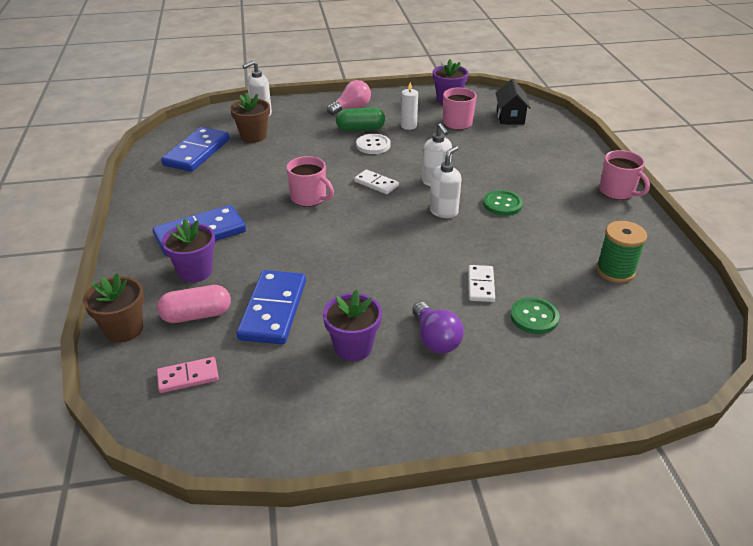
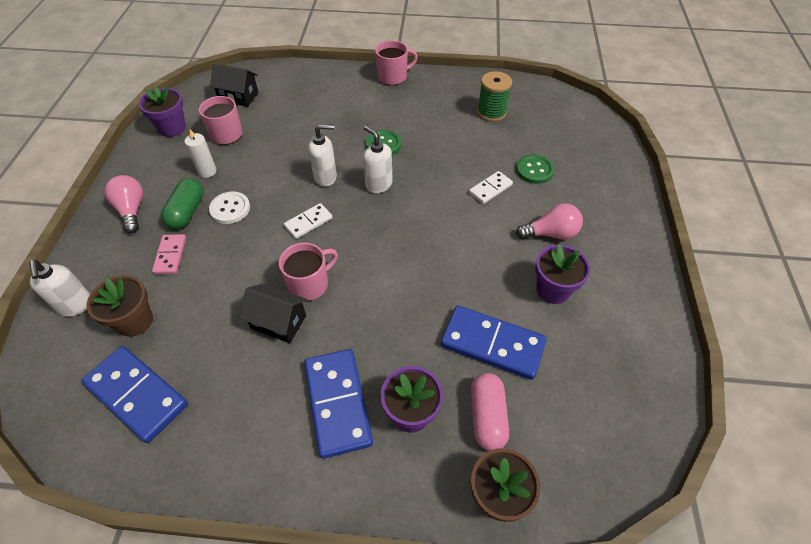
camera: 75 degrees left, 15 degrees up
(188, 377) = (577, 430): pink domino -> pink domino (170, 255)
(268, 192) = (278, 322): none -> black house
(435, 339) = (551, 233): purple light bulb -> pink light bulb
(480, 285) = (490, 189): white domino -> white domino turned 60 degrees counterclockwise

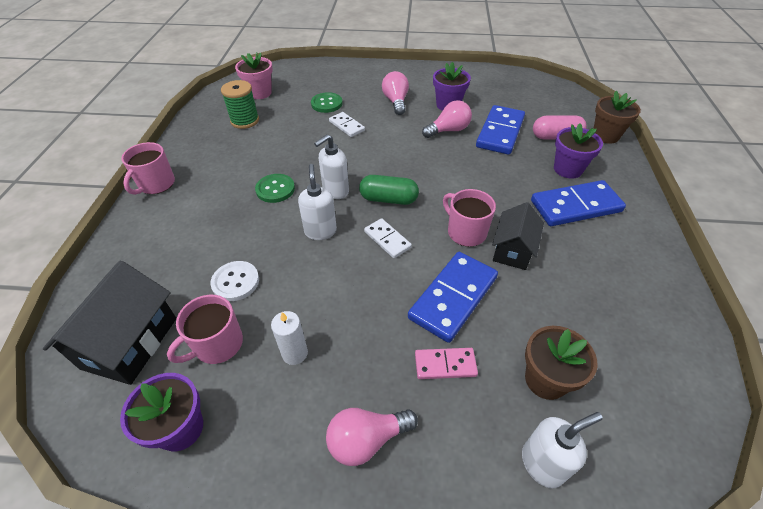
camera: 90 degrees left, 5 degrees down
(137, 394) = (627, 352): blue domino -> blue domino (453, 297)
(187, 212) = (371, 362): green capsule -> green capsule (388, 199)
(230, 209) = (366, 314): white button -> white button (235, 282)
(238, 96) = (130, 343): black house -> black house, size x1.52
(393, 77) = (156, 184): pink mug -> pink mug turned 135 degrees counterclockwise
(491, 285) = (448, 130): none -> pink light bulb
(547, 116) = (260, 93): none -> pink flower pot

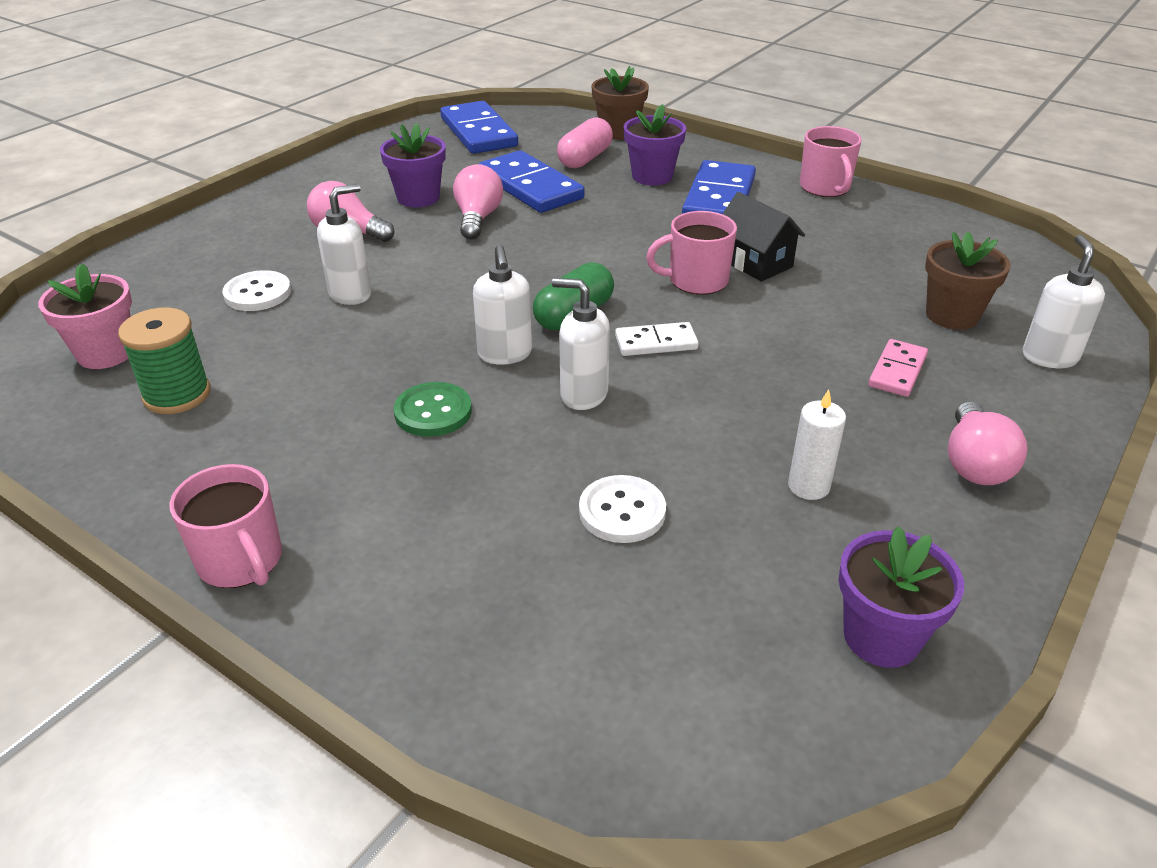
camera: 60 degrees left, 10 degrees down
(130, 343) = (670, 673): black house -> none
(217, 345) = (743, 562): pink mug -> pink mug (825, 188)
(326, 104) = (257, 293): green button -> white button
(347, 126) = (350, 294): white domino -> white soap dispenser
(453, 297) = (799, 329): blue domino -> blue domino (478, 132)

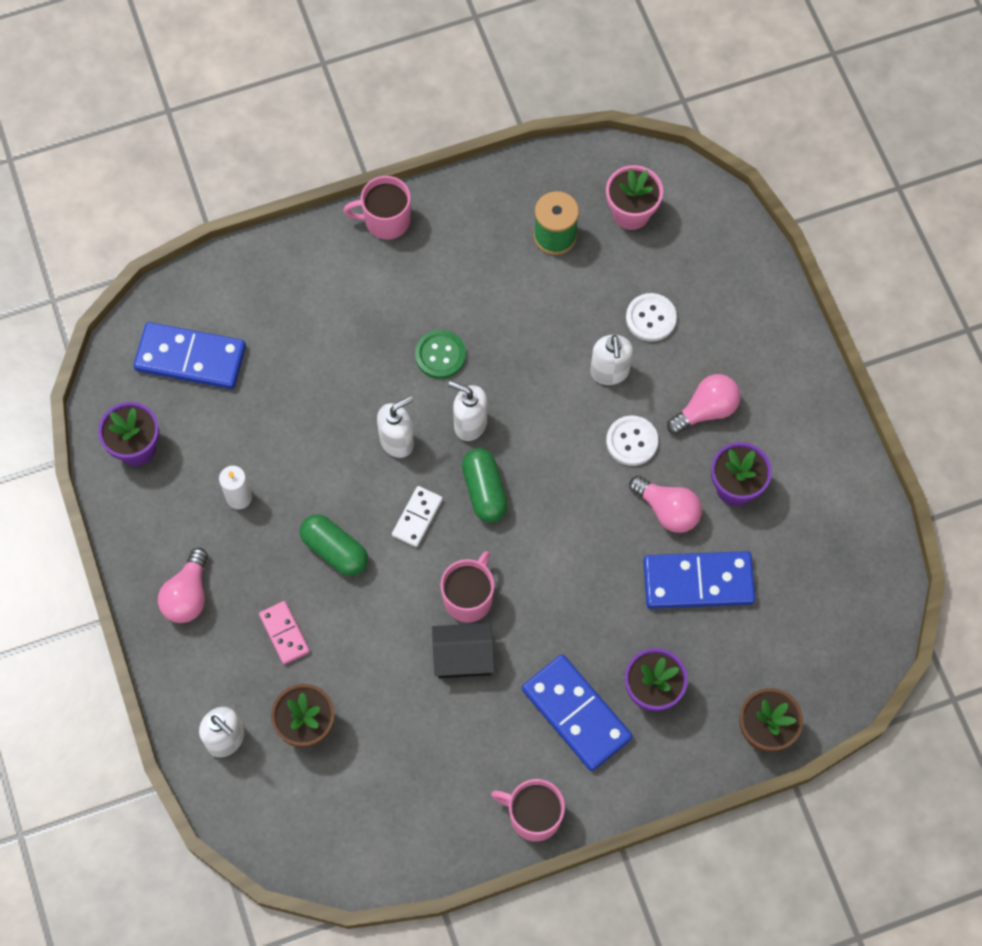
camera: 125 degrees right, 30 degrees up
(478, 132) = (845, 607): blue domino -> blue domino (191, 358)
(585, 159) = (725, 661): pink capsule -> none
(622, 511) = (291, 397): white button -> white button (632, 441)
(765, 379) = (335, 550): none -> green capsule
(974, 464) = (188, 595): pink light bulb -> pink light bulb turned 120 degrees counterclockwise

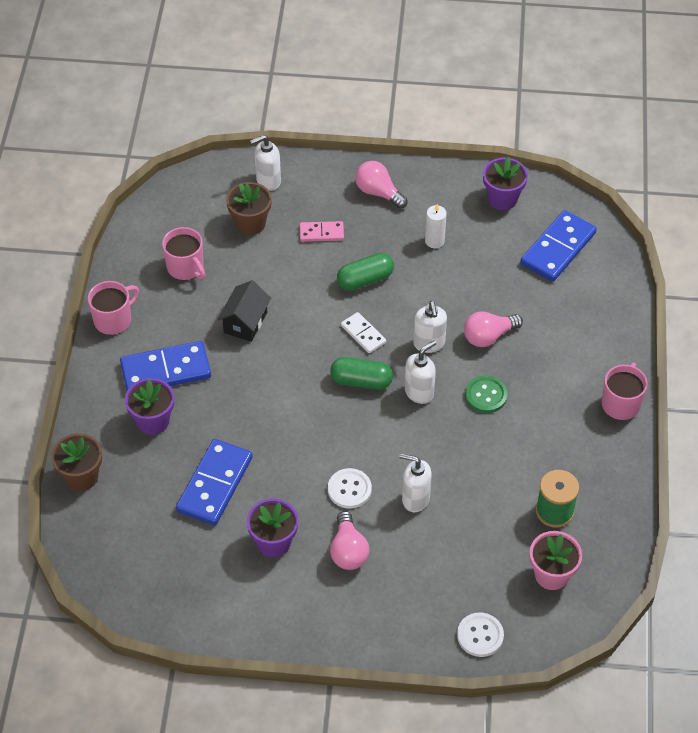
camera: 115 degrees right, 15 degrees down
(468, 597) = (286, 341): pink mug -> pink mug (186, 267)
(651, 318) = (448, 547): white button -> white button (480, 635)
(667, 510) = (281, 489): pink light bulb -> pink light bulb (488, 336)

